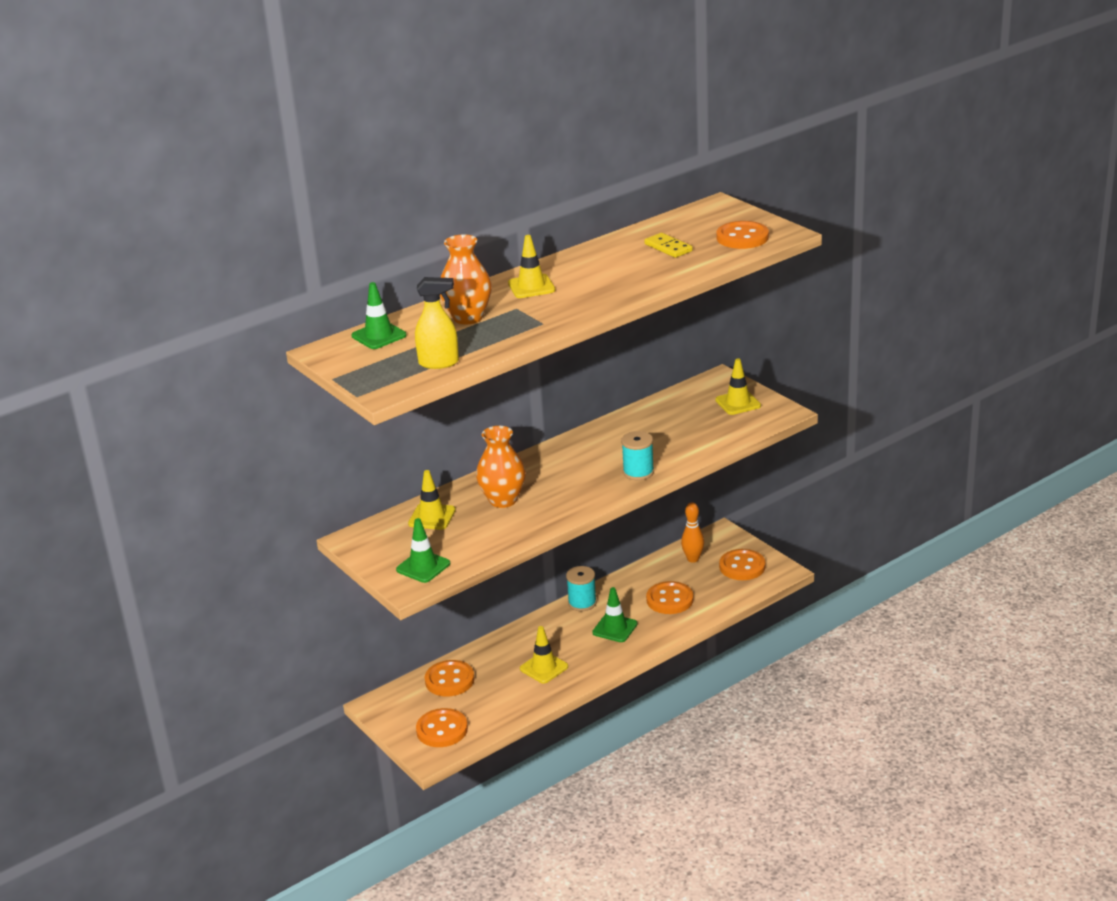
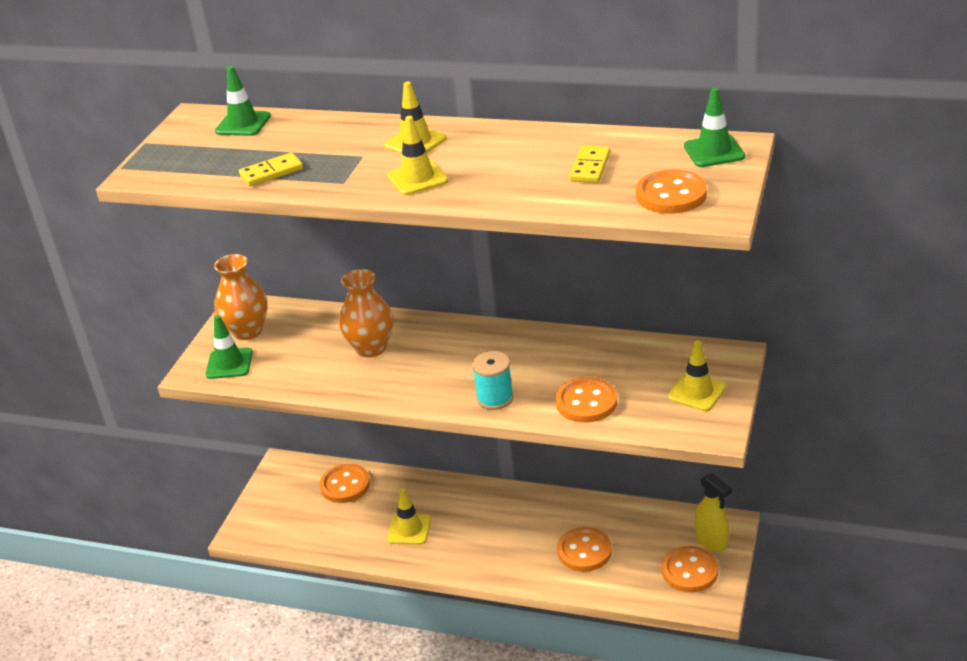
camera: 55 degrees right, 5 degrees up
(432, 517) = (309, 327): yellow traffic cone -> yellow traffic cone (417, 178)
(439, 363) = (214, 173): yellow spray bottle -> yellow spray bottle (712, 541)
(442, 730) = (278, 520): orange button -> orange button (586, 402)
(468, 317) = (318, 144): orange vase -> orange vase (247, 331)
(479, 343) = (271, 172): none -> yellow domino
(582, 603) = (523, 498): turquoise spool -> none
(615, 628) = (506, 540): green traffic cone -> green traffic cone (714, 151)
(693, 559) = (664, 530): orange bowling pin -> none

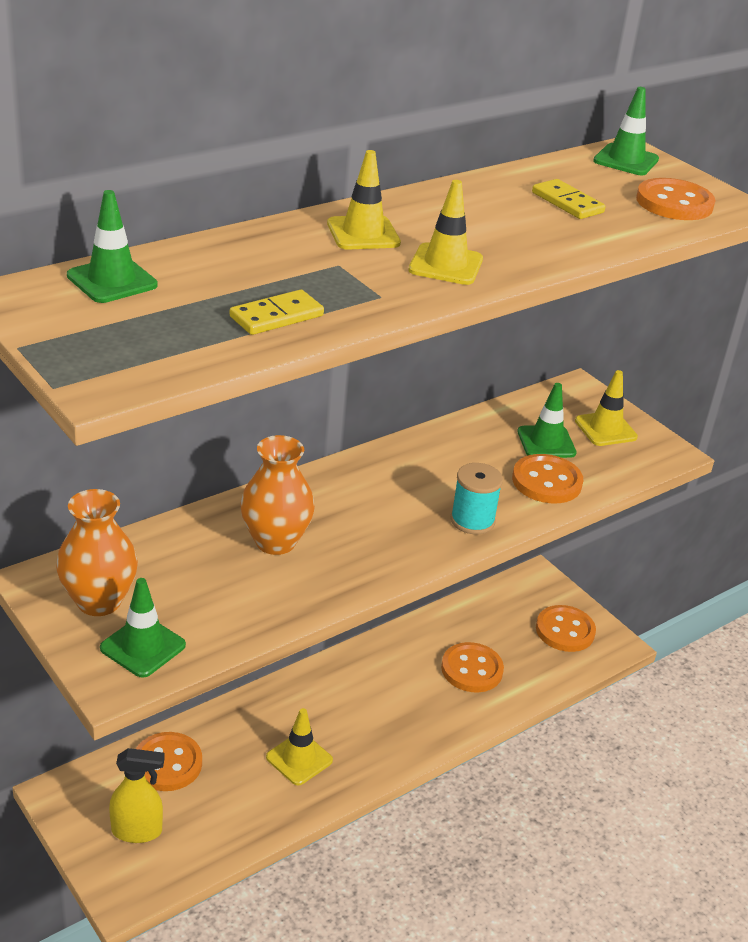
camera: 60 degrees left, 0 degrees up
(271, 172) = (276, 316): yellow domino -> yellow domino turned 45 degrees clockwise
(635, 378) = (546, 442): none -> green traffic cone
(712, 541) = (545, 597): yellow spray bottle -> yellow spray bottle (137, 831)

